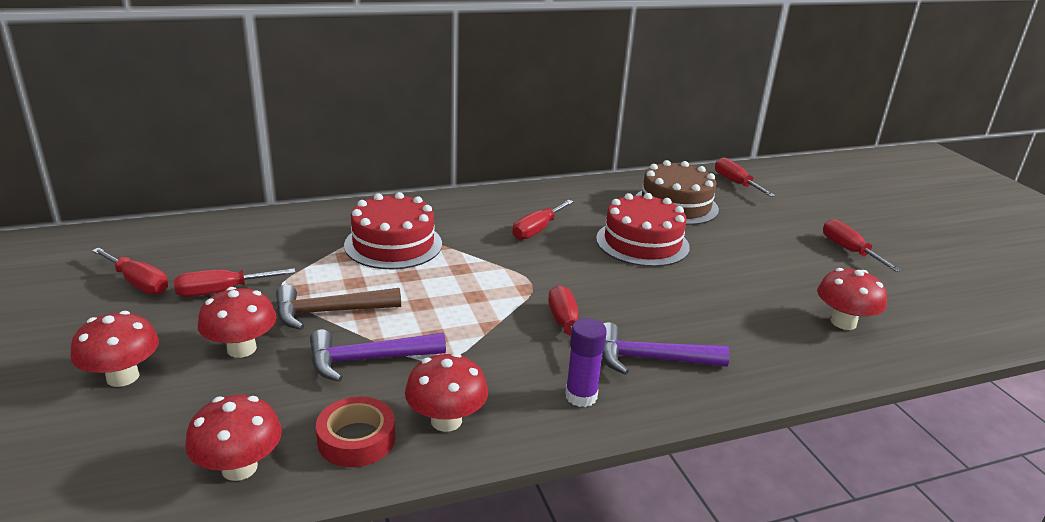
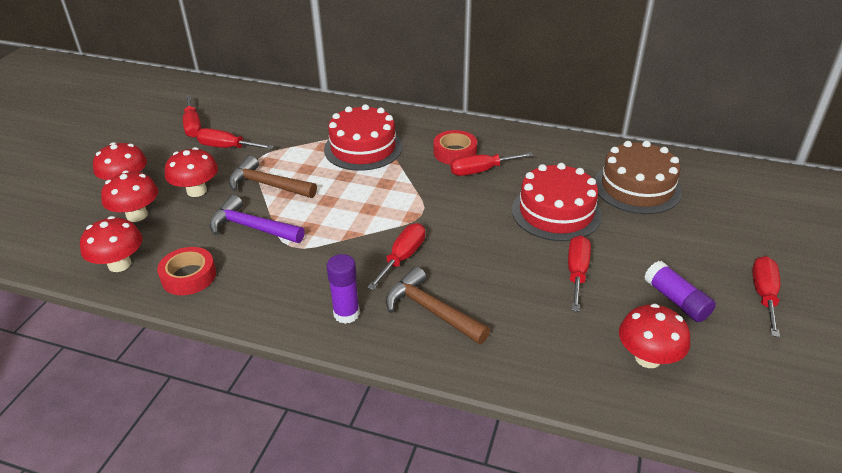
camera: 40 degrees right, 10 degrees up
(446, 420) = (247, 289): red mushroom -> red mushroom (137, 215)
(492, 222) = (455, 152): none -> red tape
(651, 359) = (431, 310): purple hammer -> brown hammer
(735, 183) = (735, 185): red screwdriver -> red screwdriver (577, 273)
(806, 275) = (676, 300): none -> purple glue stick

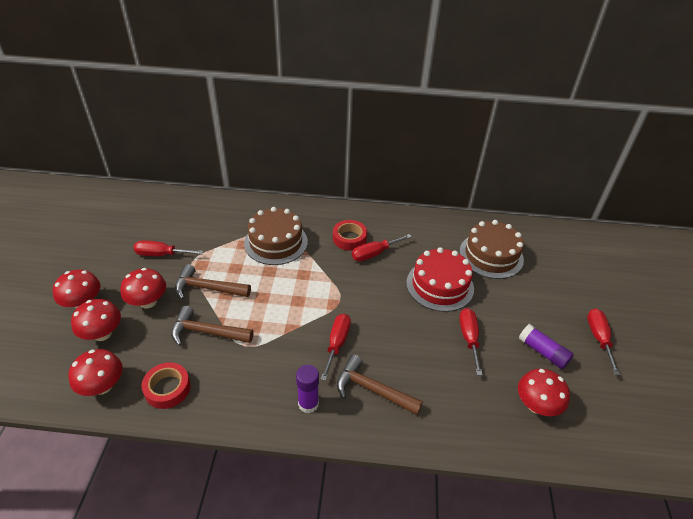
camera: 15 degrees left, 5 degrees up
(193, 126) = (124, 236): red screwdriver -> none
(252, 227) = (207, 332): purple hammer -> brown hammer
(363, 148) = (276, 242): red cake -> brown cake

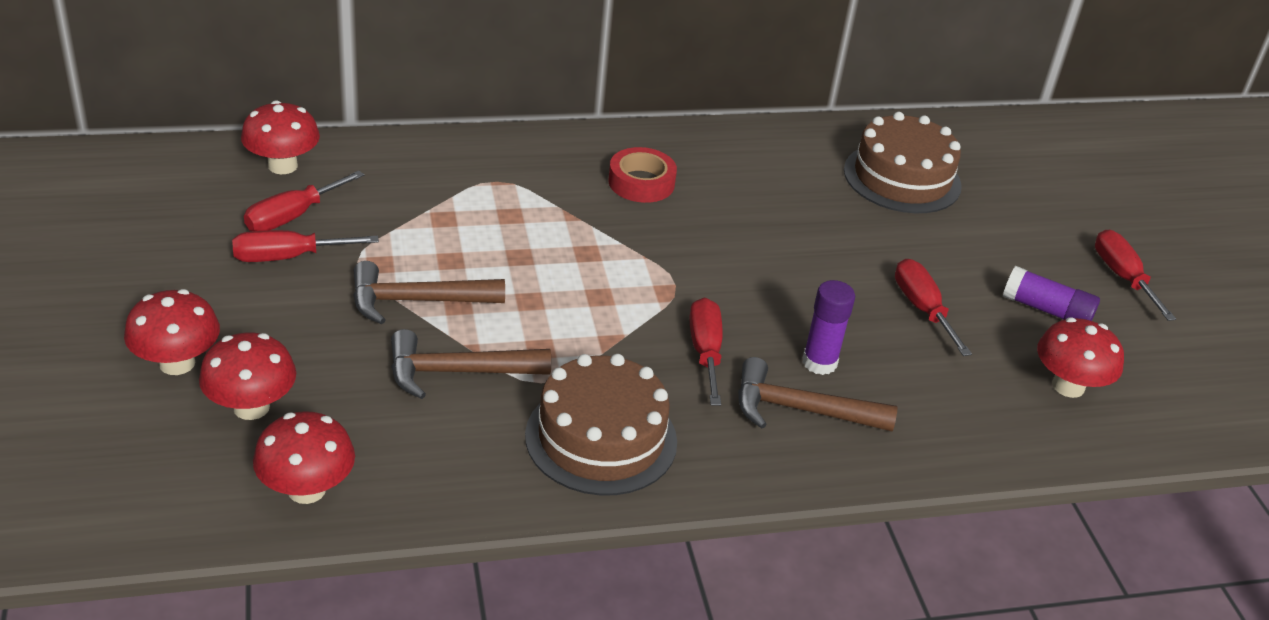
camera: 20 degrees left, 5 degrees down
(148, 302) = (311, 341): red mushroom -> red mushroom (282, 166)
(167, 388) = (435, 471): red tape -> none
(276, 242) = (505, 206): brown cake -> brown cake (601, 438)
(308, 404) = (703, 449): purple glue stick -> purple glue stick (819, 362)
(374, 254) = (699, 202): red screwdriver -> red screwdriver (292, 216)
(439, 285) = (837, 236): red cake -> none

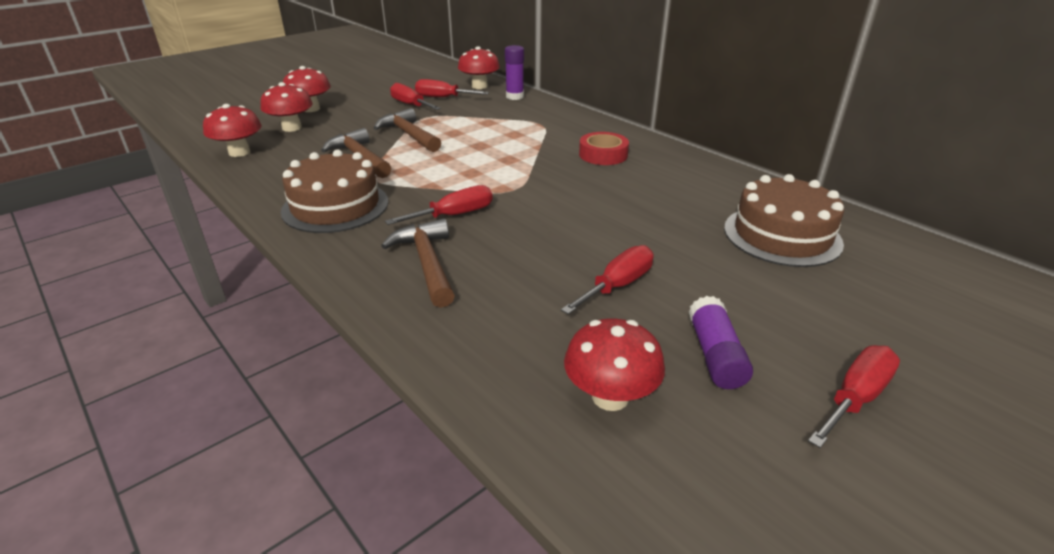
camera: 65 degrees right, 5 degrees down
(819, 362) = (490, 257): purple glue stick -> purple glue stick (514, 97)

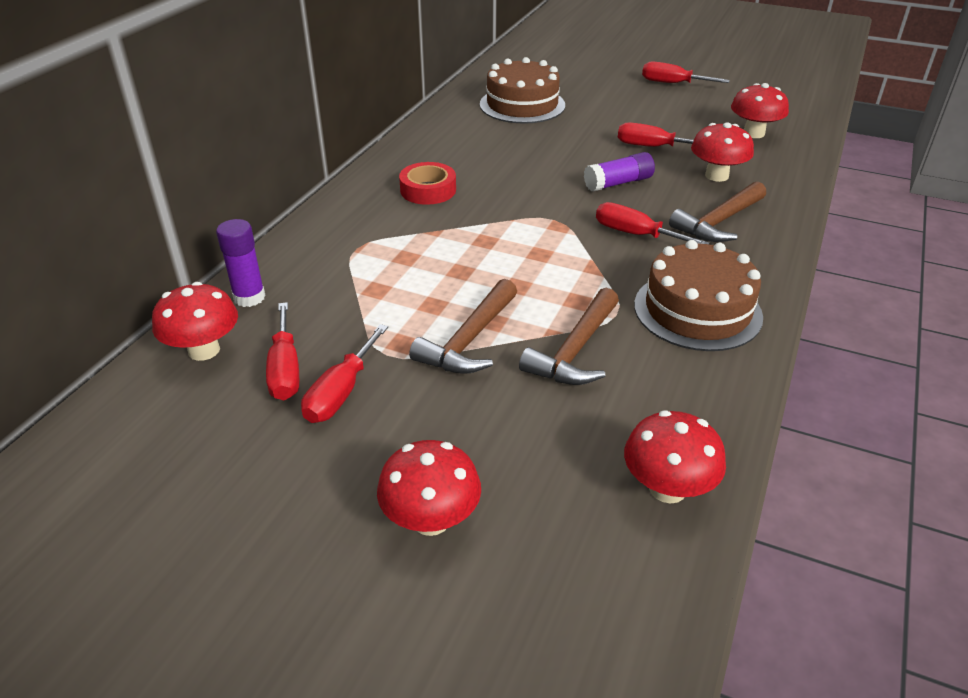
camera: 115 degrees left, 5 degrees up
(292, 128) = (534, 487): red mushroom -> red mushroom (716, 176)
(715, 355) = (684, 113): purple glue stick -> purple glue stick (618, 183)

